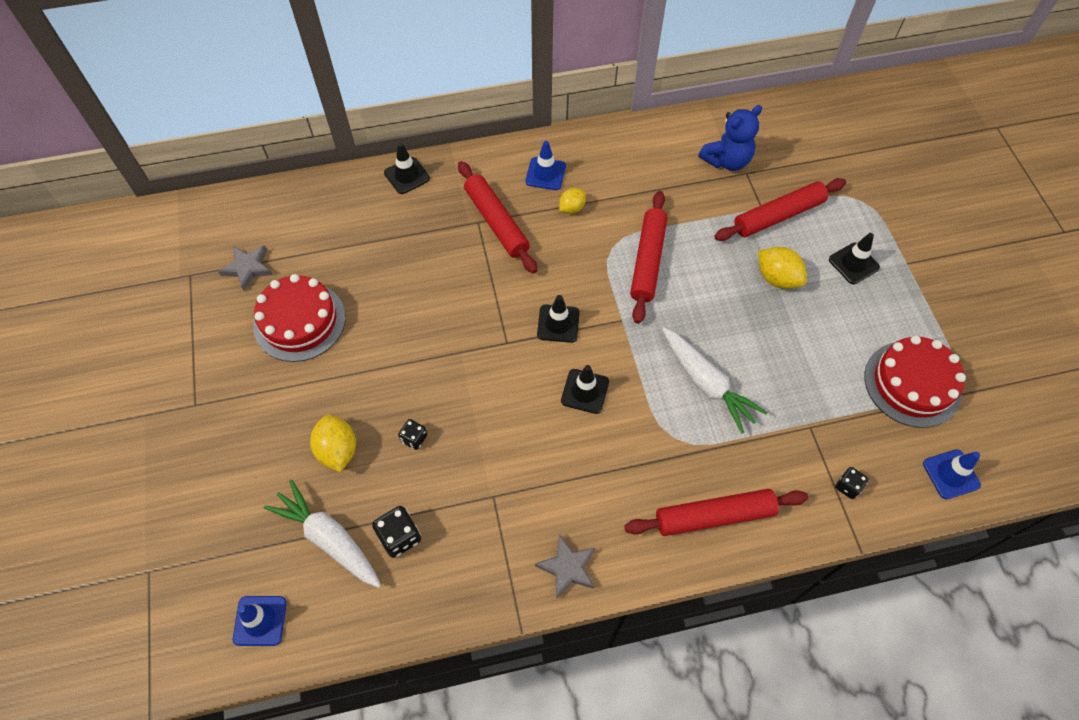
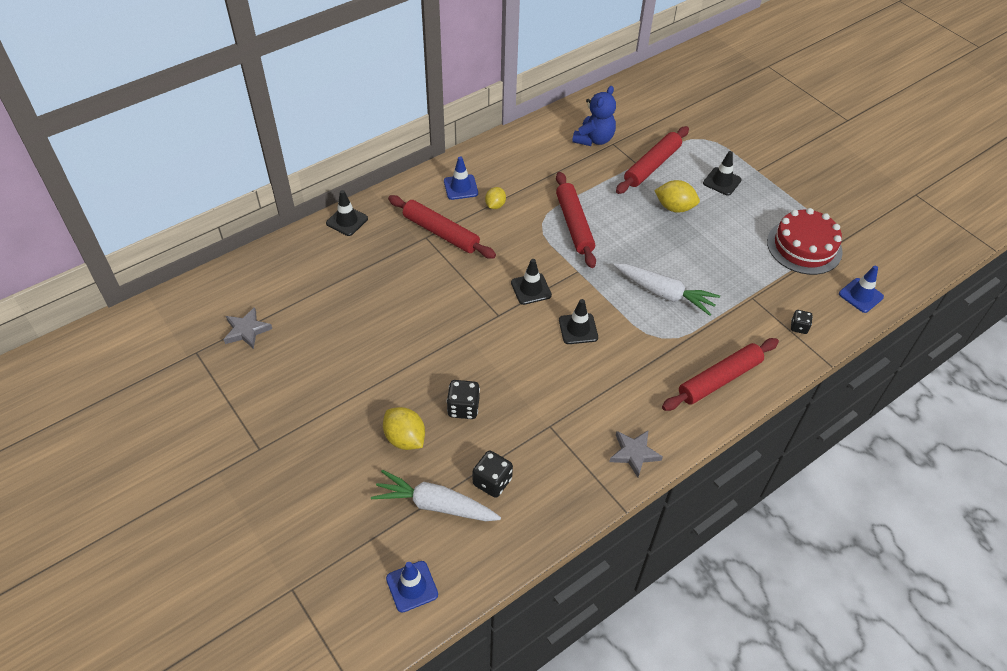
camera: 25 degrees left, 10 degrees down
(299, 321) = (316, 355): red cake -> none
(414, 438) = (463, 408): black dice -> black dice, size x1.58

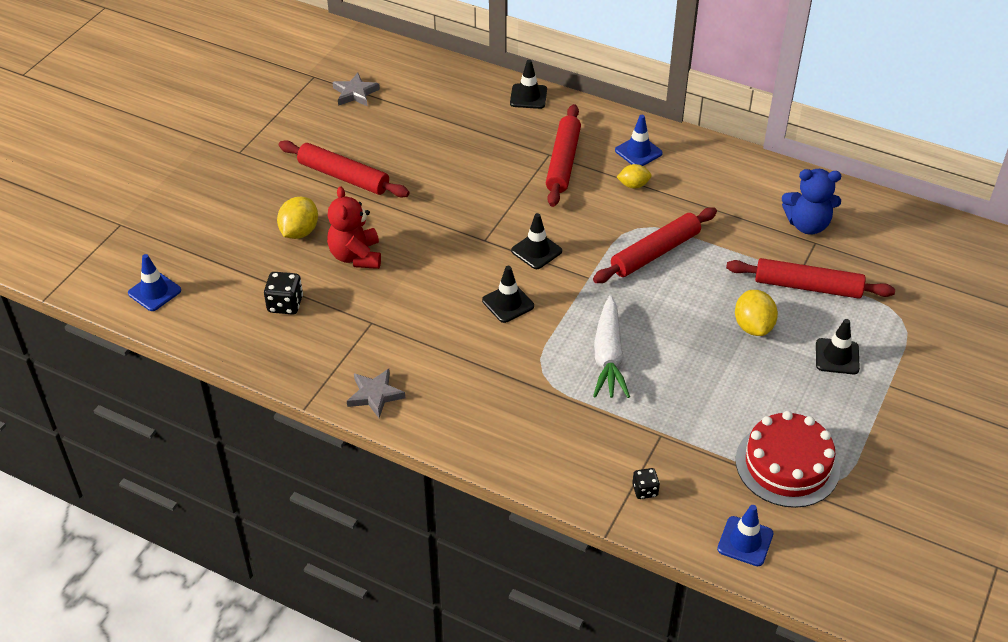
camera: 65 degrees right, 5 degrees down
(435, 505) = (241, 276): white carrot -> none
(463, 408) = (356, 256): black dice -> red teddy bear
(719, 379) = (515, 437): red rolling pin -> red rolling pin (343, 177)

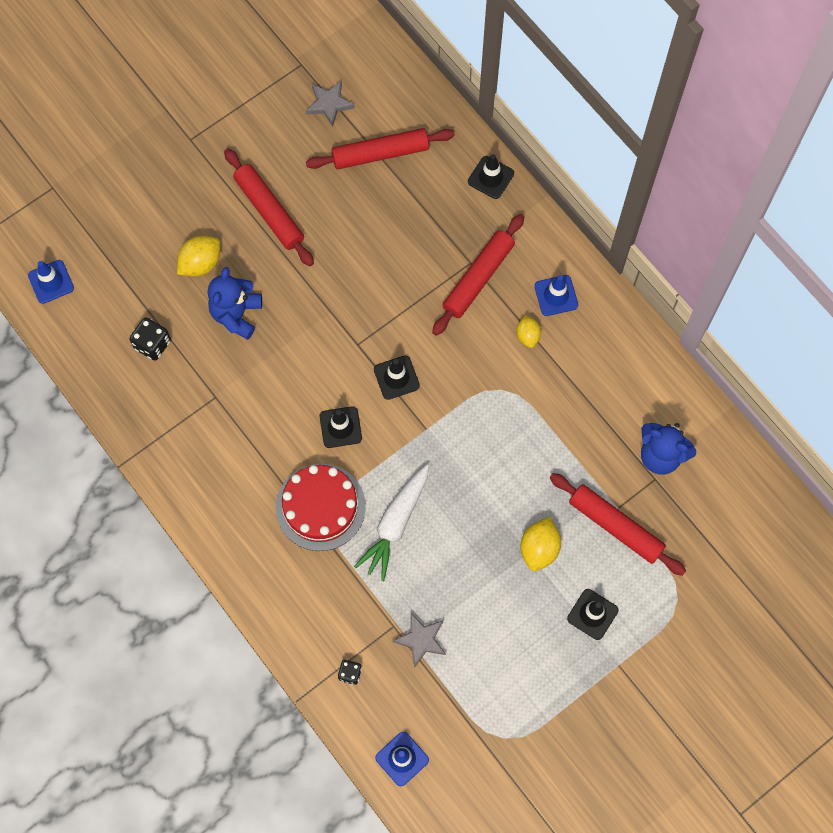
camera: 25 degrees right, 25 degrees up
(356, 256) = (236, 314): red teddy bear -> blue teddy bear
(375, 395) = (182, 477): grey star -> grey star (421, 639)
(633, 185) = (527, 336): yellow lemon -> yellow lemon turned 60 degrees clockwise
(655, 252) = (501, 426): red rolling pin -> red rolling pin (380, 153)
(787, 464) = (480, 703): red cake -> red cake (320, 507)

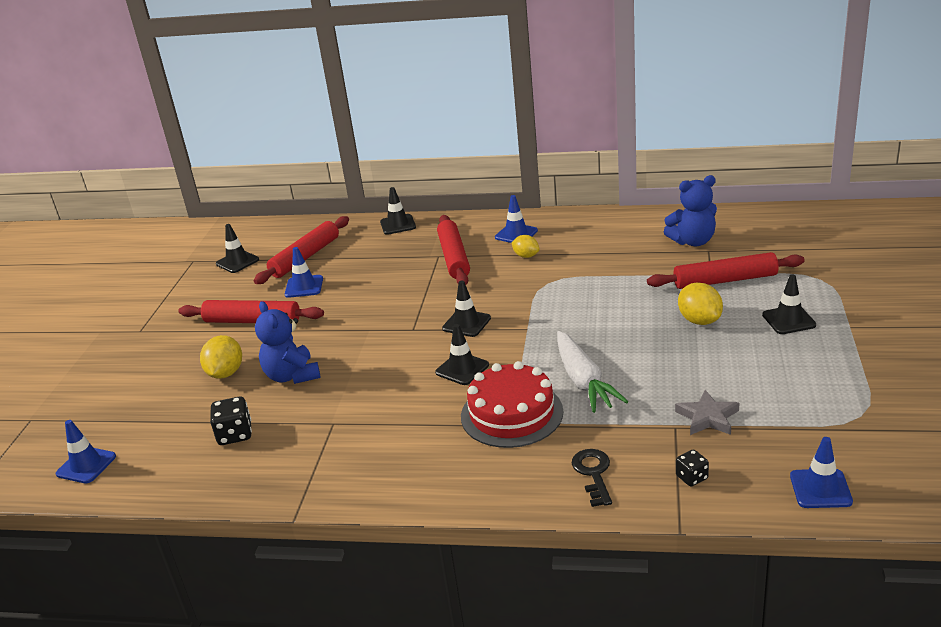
camera: 40 degrees left, 40 degrees down
(304, 610) = (593, 473): none -> black key
(329, 104) = (237, 262): grey star -> black traffic cone
(341, 200) = (304, 287): none -> blue traffic cone

